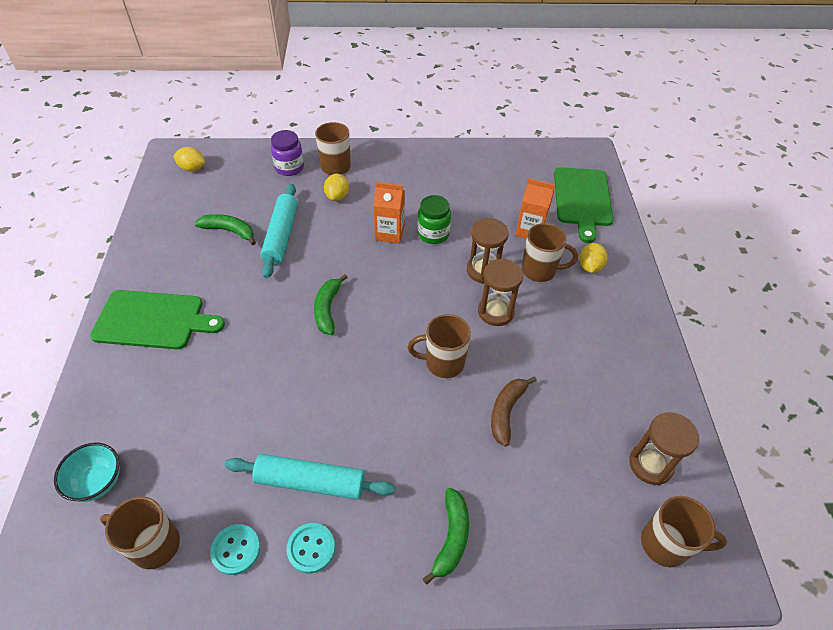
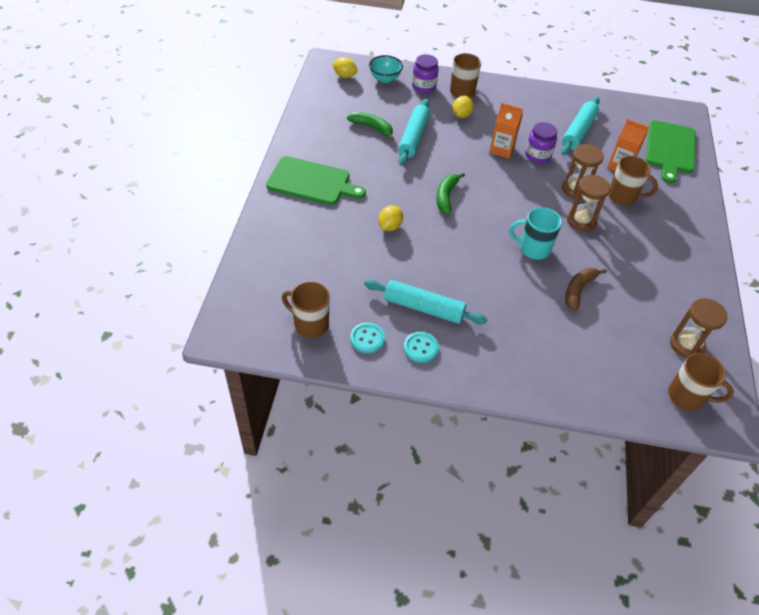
camera: 10 degrees right, 0 degrees up
(98, 482) = (271, 280): turquoise bowl -> turquoise bowl (385, 79)
(433, 234) = (537, 156): green jar -> purple jar
(443, 363) = (533, 249): brown mug -> turquoise mug
(451, 538) = (524, 361): green banana -> none
(476, 195) = (578, 131): none -> turquoise rolling pin
(590, 267) = (666, 201): yellow lemon -> yellow lemon (390, 226)

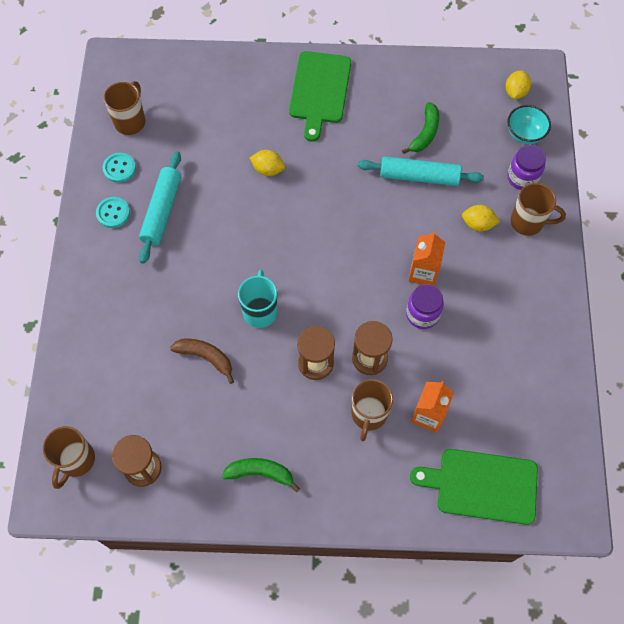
camera: 85 degrees right, 15 degrees up
(446, 196) = (325, 218): green banana -> green banana (260, 473)
(578, 131) = (485, 364): turquoise rolling pin -> none

